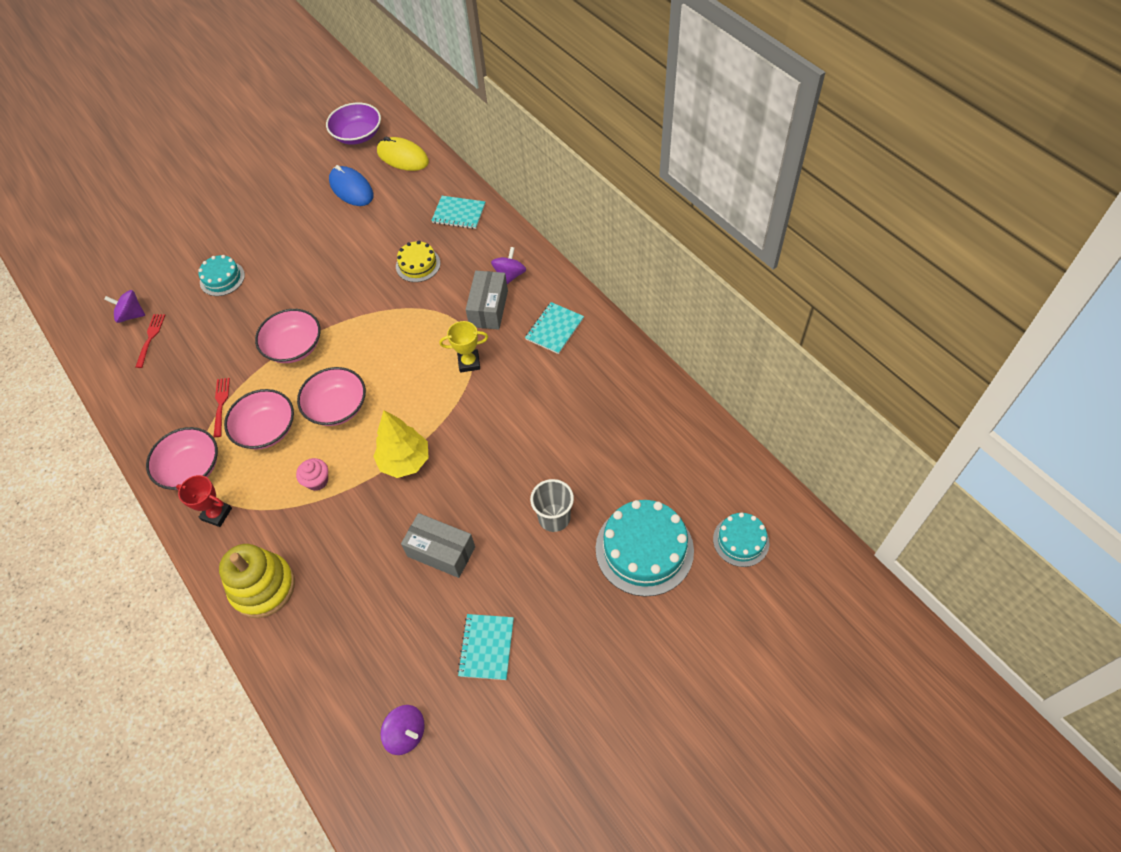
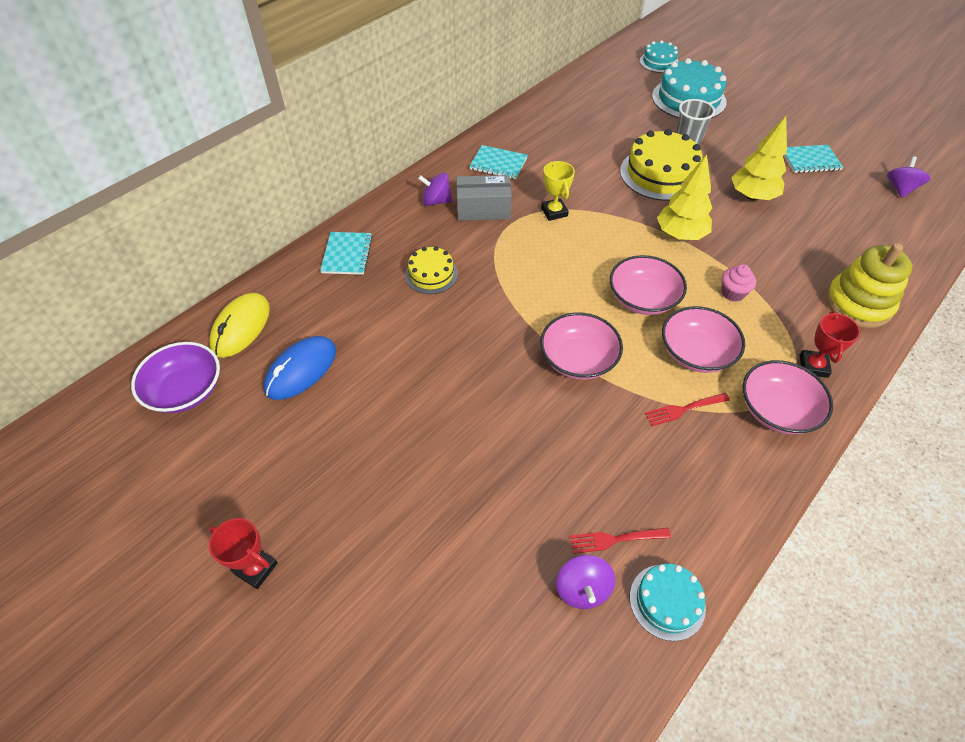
camera: 105 degrees left, 5 degrees down
(220, 173) = (256, 568): none -> red trophy
(222, 278) = (486, 480): turquoise cake -> turquoise cake (667, 601)
(441, 552) = (752, 196): grey box -> yellow tree
(502, 472) = (661, 174): none -> yellow cake

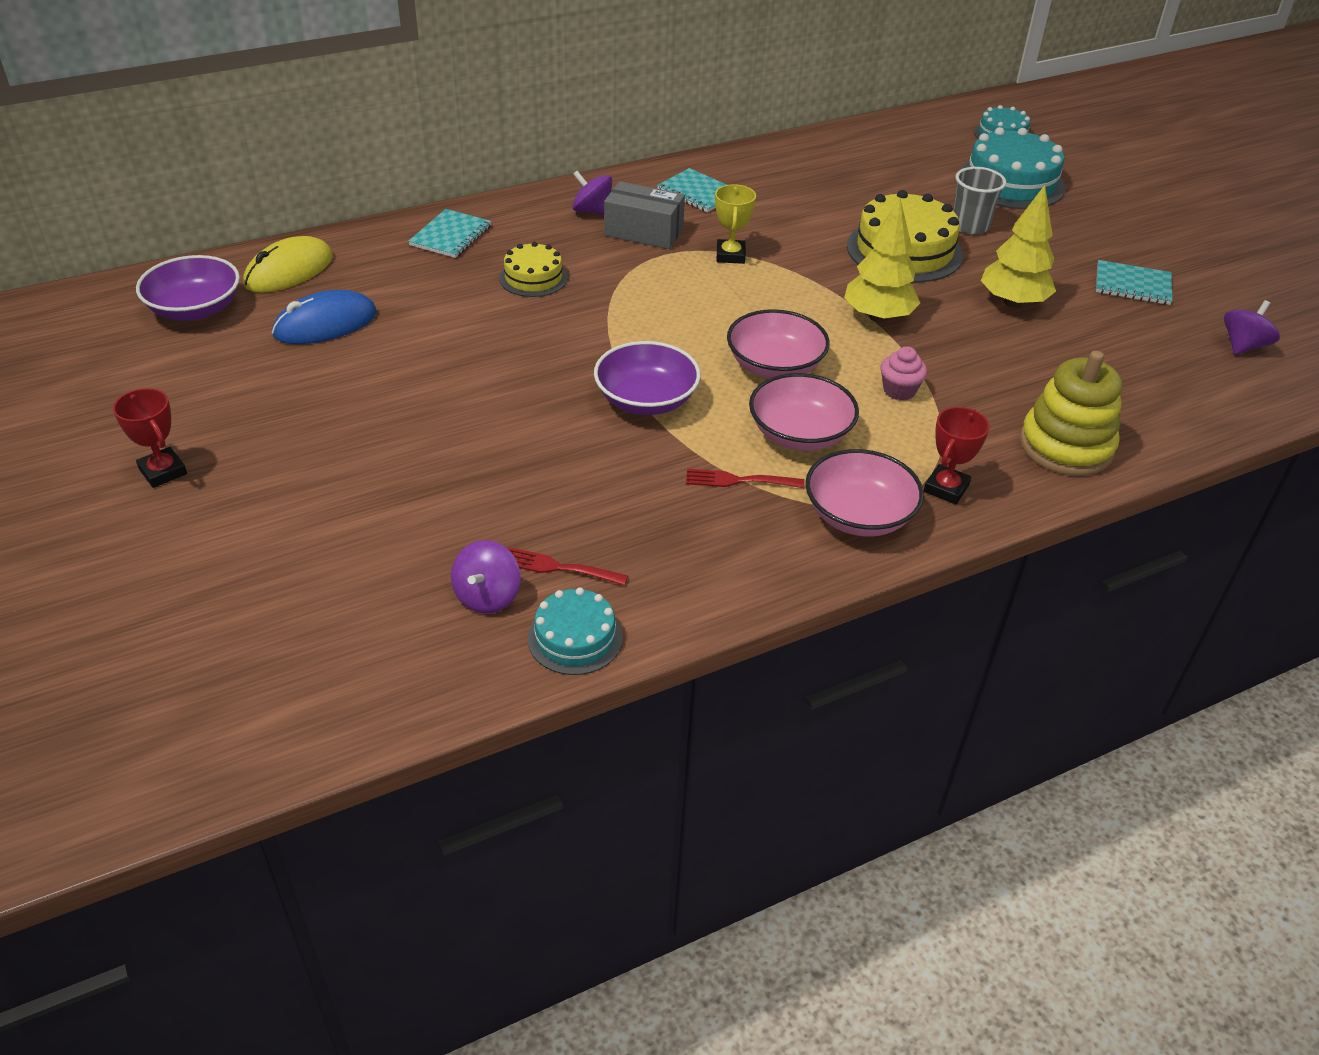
camera: 20 degrees right, 10 degrees down
(578, 359) = (646, 400): pink bowl -> purple bowl

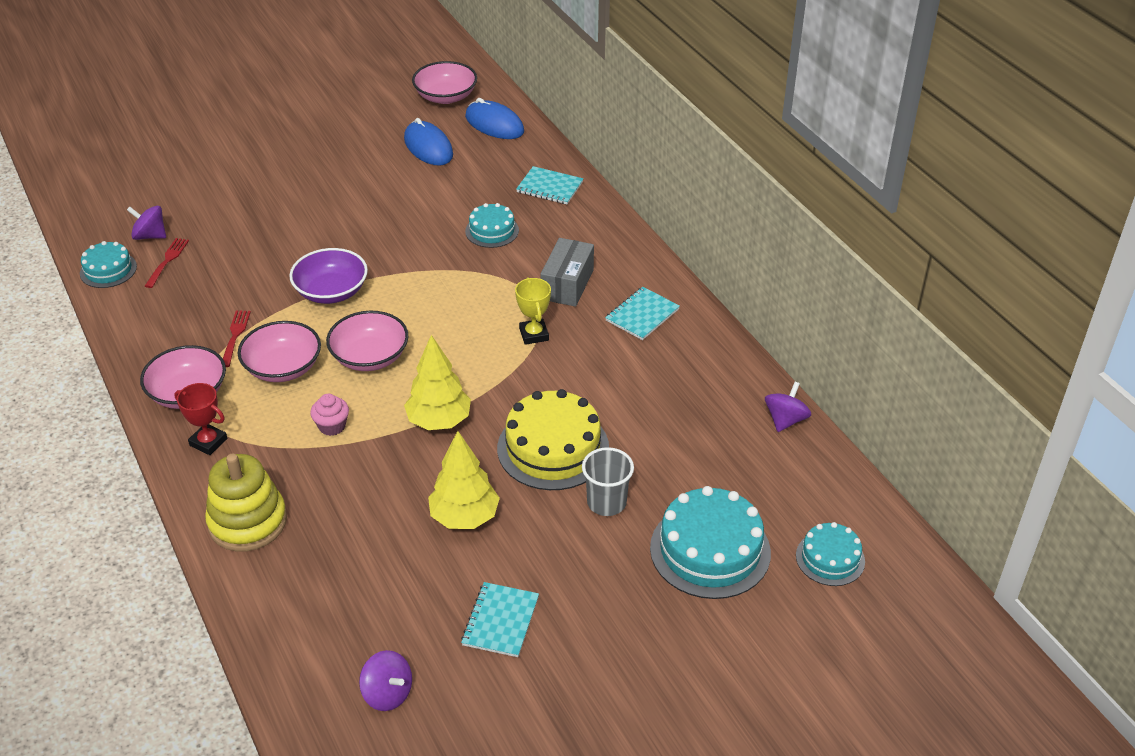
camera: 90 degrees right, 0 degrees up
(163, 471) = (280, 113): red trophy -> none
(195, 309) = (446, 96): purple bowl -> pink bowl
(289, 271) = (494, 124): yellow mouse -> blue mouse
(533, 277) = (492, 231): yellow cake -> turquoise cake
(592, 211) = (598, 255): purple spinning top -> purple spinning top (785, 420)
(730, 255) = (534, 334): yellow trophy -> yellow trophy turned 75 degrees clockwise

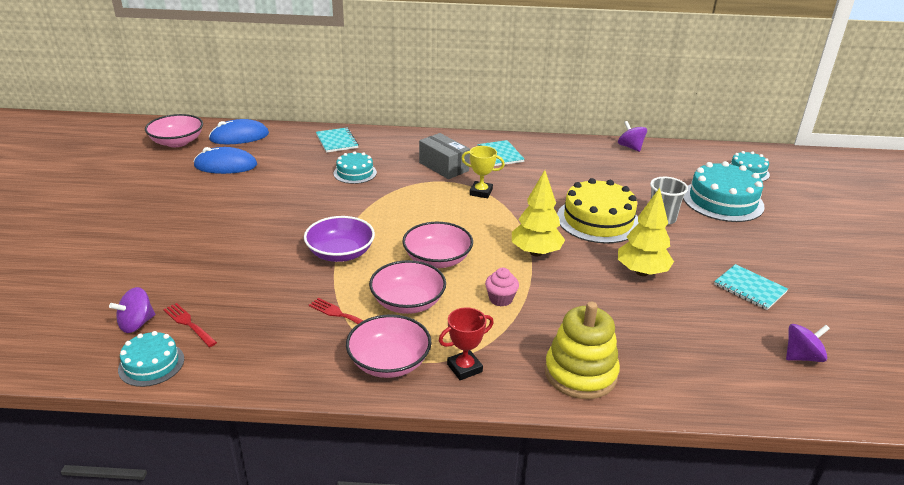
camera: 60 degrees left, 10 degrees down
(549, 187) = (337, 141): turquoise notebook -> turquoise notebook turned 75 degrees counterclockwise

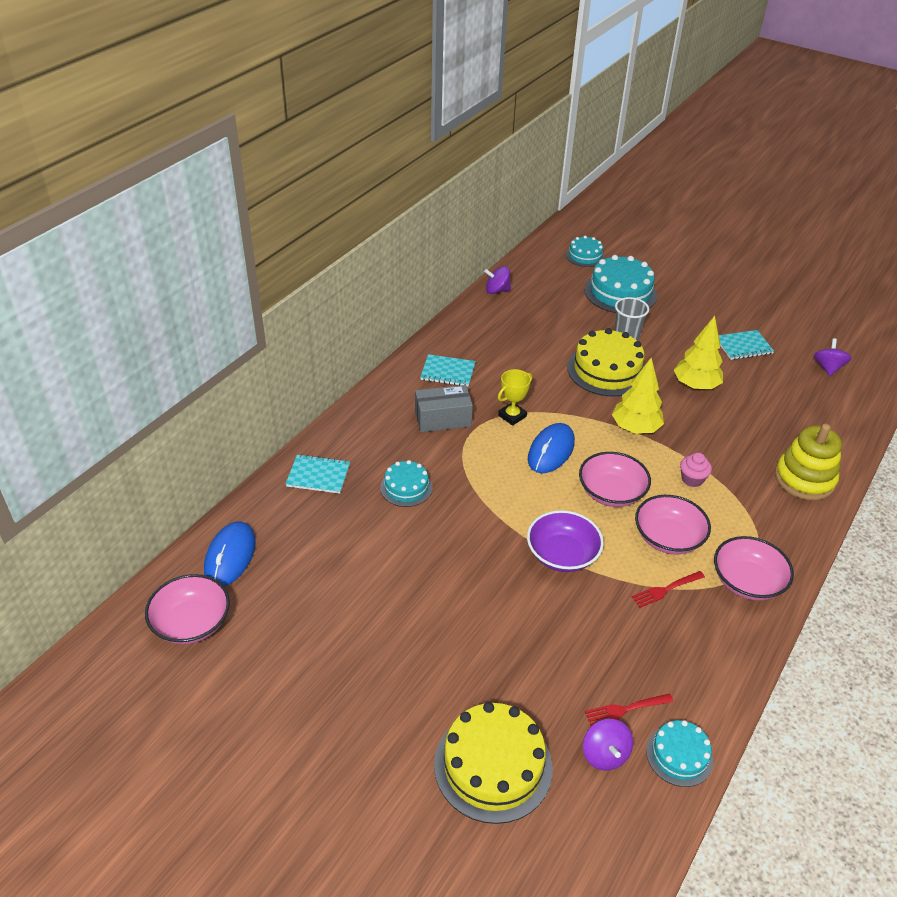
camera: 60 degrees left, 10 degrees up
(106, 275) = (493, 765): none -> yellow cake
(225, 165) = (301, 591): blue mouse -> blue mouse (551, 451)
(464, 368) = (773, 539): red trophy -> none

